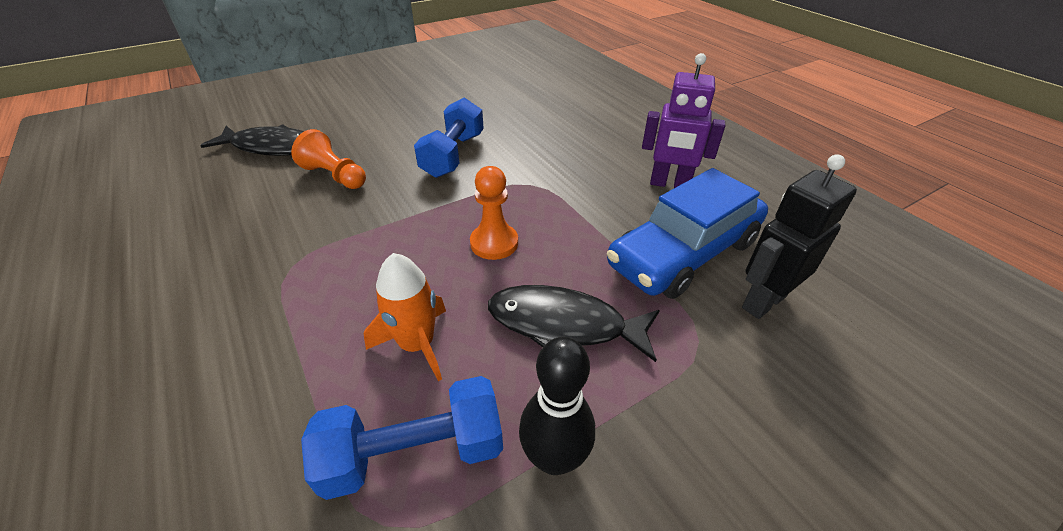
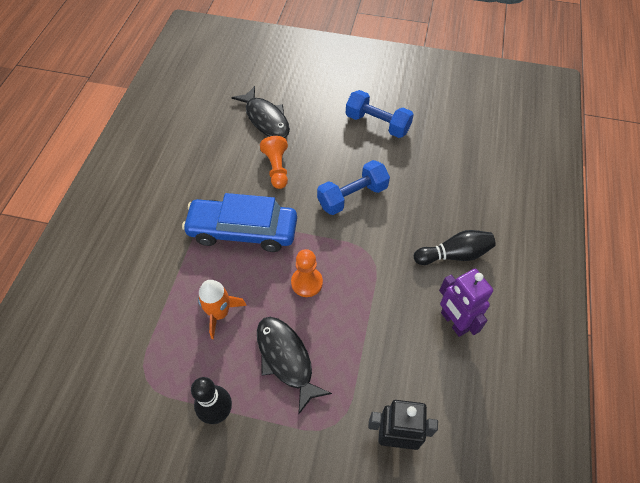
camera: 45 degrees right, 15 degrees up
(414, 452) = (176, 362): blue dumbbell -> blue dumbbell (377, 124)
(602, 144) = (454, 254): none -> black bowling pin
(683, 253) = (394, 374): blue car -> blue car (243, 231)

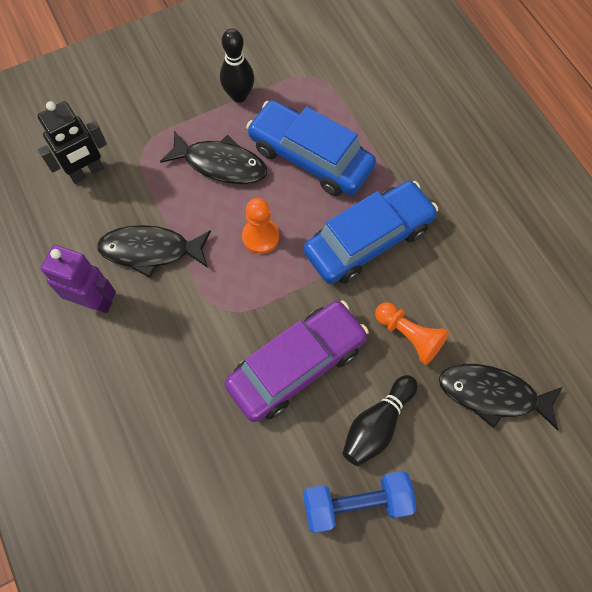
camera: 140 degrees right, 10 degrees up
(219, 313) = (310, 157): orange rocket -> blue car
(352, 196) = (297, 365): blue dumbbell -> purple car
(389, 329) = (151, 250): none -> black fish
(454, 254) = (136, 377): black bowling pin -> black bowling pin (377, 425)

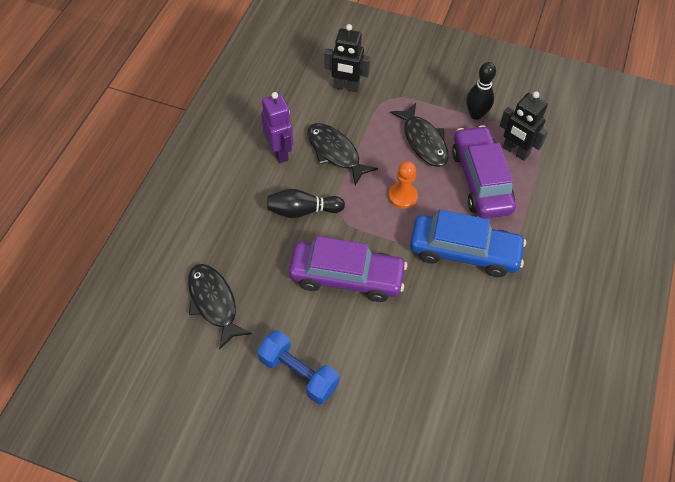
camera: 45 degrees right, 10 degrees down
(310, 103) = (515, 151): none -> black robot
(310, 157) = (481, 180): blue car -> purple car
(377, 425) = (355, 347): black bowling pin -> black bowling pin (302, 211)
(409, 336) = (428, 321): orange pawn -> none
(492, 394) = (441, 398): black fish -> black fish (214, 303)

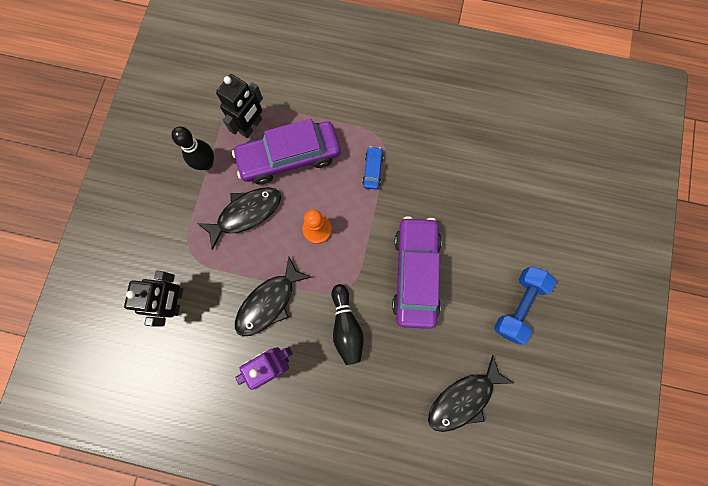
camera: 95 degrees left, 20 degrees up
(464, 252) = (372, 170): blue car -> blue car, size x0.42

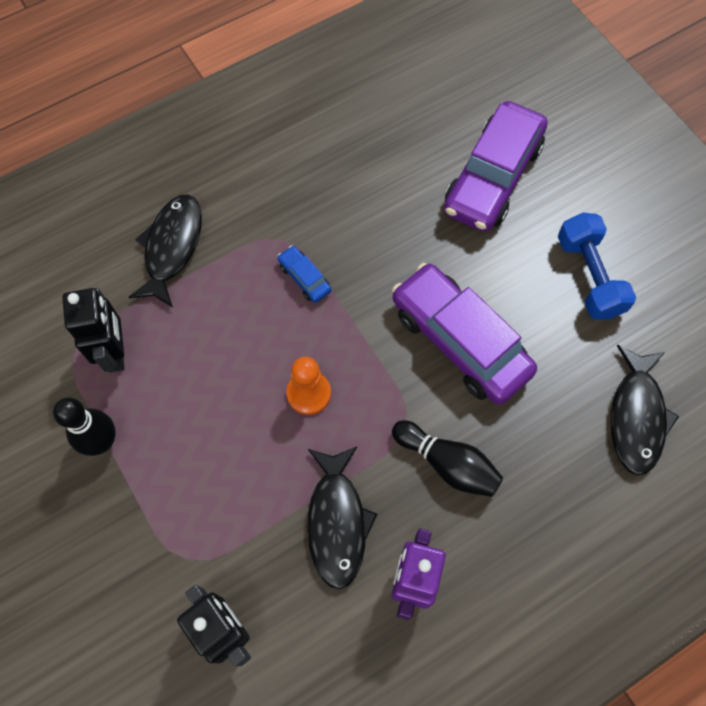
camera: 45 degrees left, 10 degrees down
(246, 213) = (209, 452): black fish -> black fish (172, 247)
(289, 157) = (196, 346): purple car -> purple car (492, 177)

